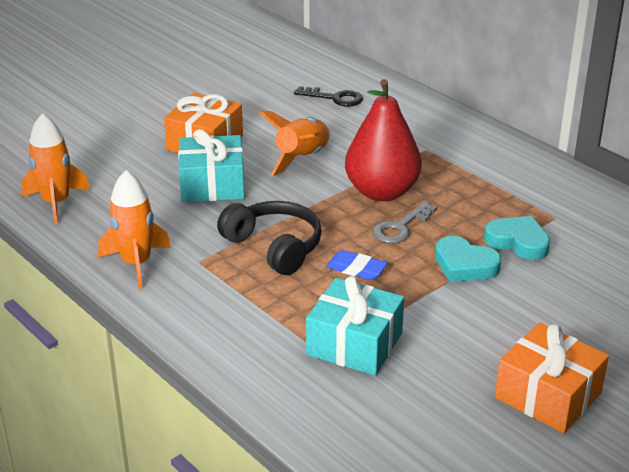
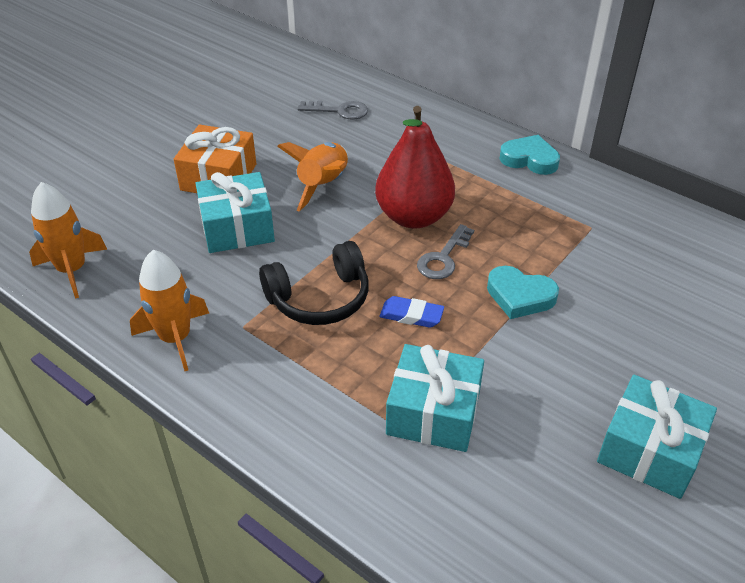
camera: 10 degrees left, 10 degrees up
(274, 247) = (319, 298): black headphones -> black headphones turned 120 degrees clockwise
(334, 98) = (339, 111): black key -> grey key
(518, 242) = (564, 261): turquoise heart -> turquoise heart (529, 159)
(548, 395) = (649, 450): orange gift -> turquoise gift

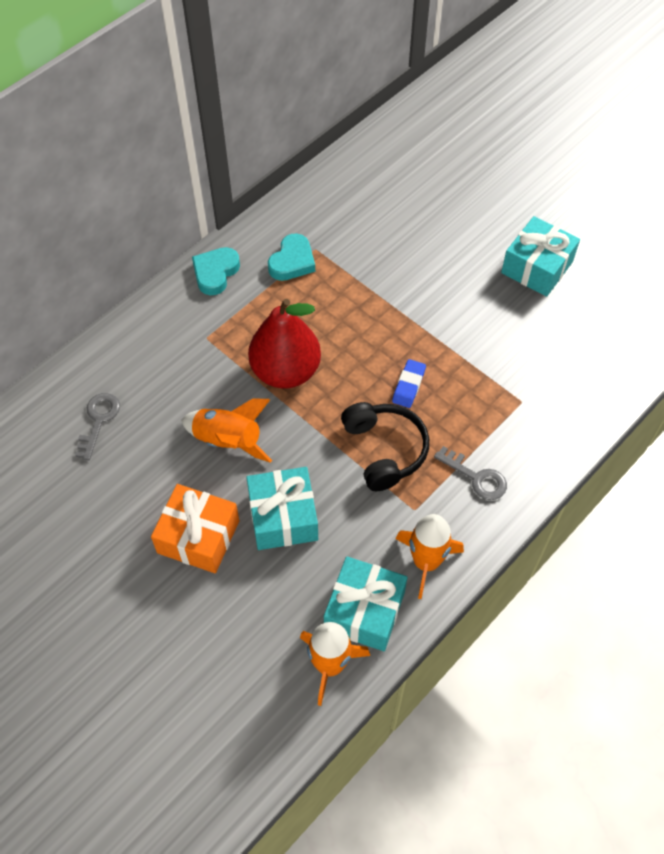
camera: 85 degrees left, 15 degrees up
(433, 412) = (506, 382): turquoise gift -> turquoise gift (364, 611)
(443, 258) = (342, 355): grey key -> grey key (476, 477)
(520, 296) = (392, 311): turquoise heart -> turquoise heart (292, 261)

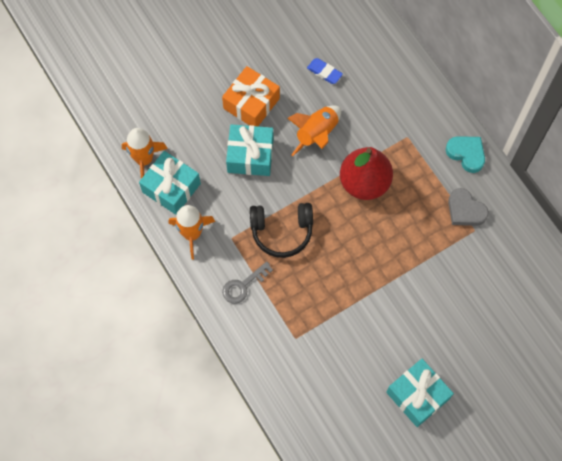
camera: 105 degrees right, 10 degrees up
(98, 421) = (354, 59): grey key -> none
(292, 261) = (465, 210): turquoise heart -> grey heart
(409, 385) = (330, 263): blue eraser -> blue eraser (324, 72)

